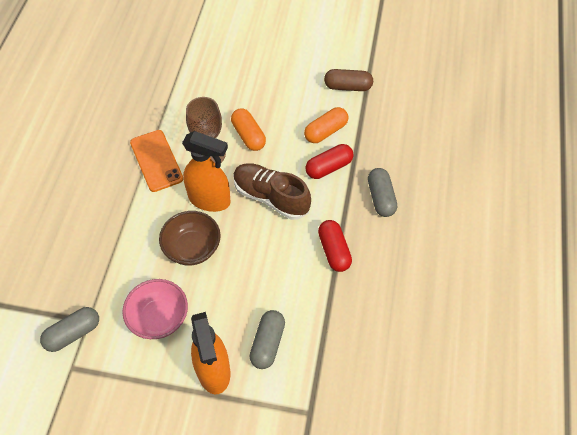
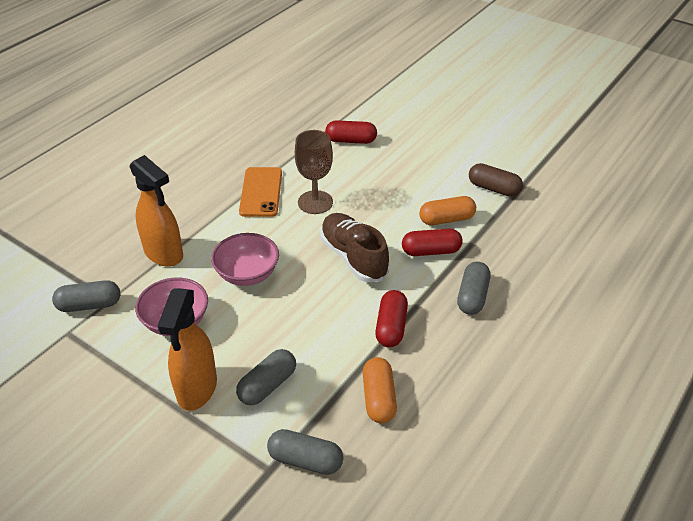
camera: 25 degrees right, 15 degrees down
(192, 248) = (247, 274): brown bowl -> pink bowl
(205, 77) = (351, 140): none -> red capsule
(210, 200) = (291, 240): orange spray bottle -> orange spray bottle (164, 254)
(248, 135) = (364, 199): orange capsule -> orange capsule (379, 398)
(331, 393) = (305, 460): none -> grey capsule

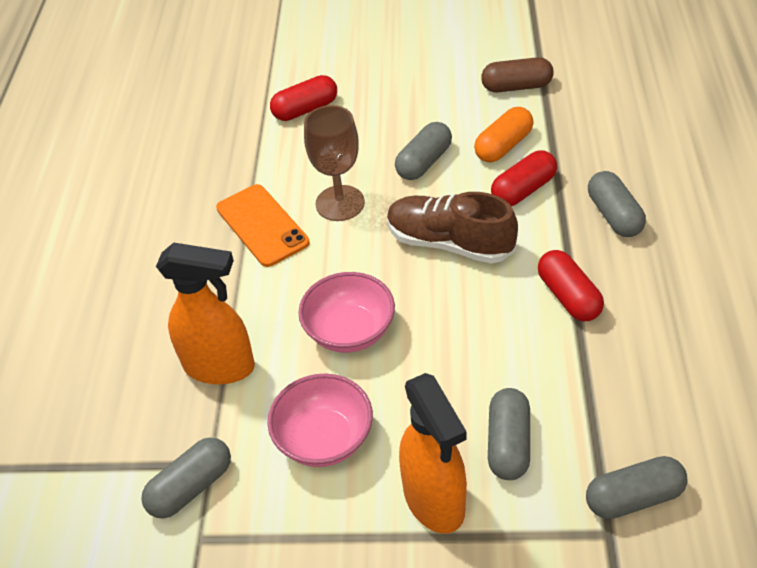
camera: 30 degrees left, 5 degrees up
(379, 398) = (635, 381): orange capsule -> none
(388, 204) = (424, 162): none -> grey capsule

